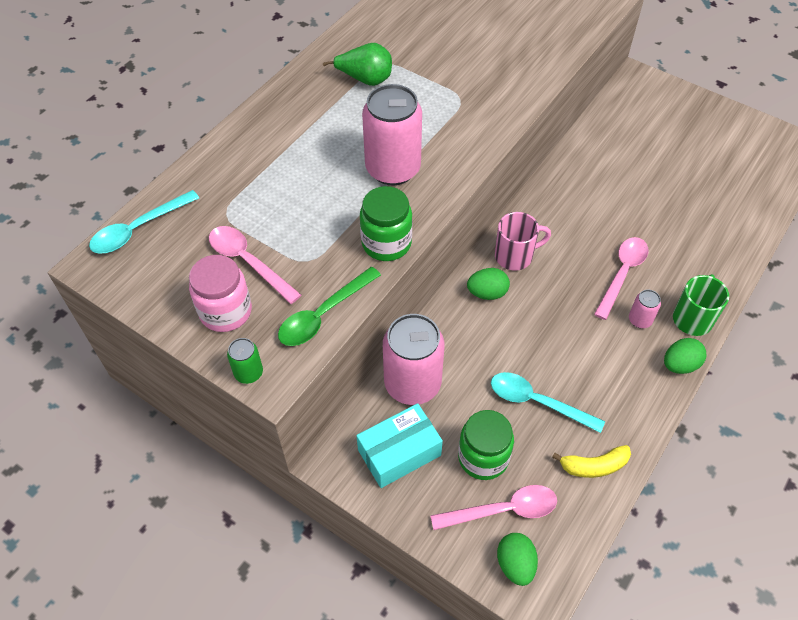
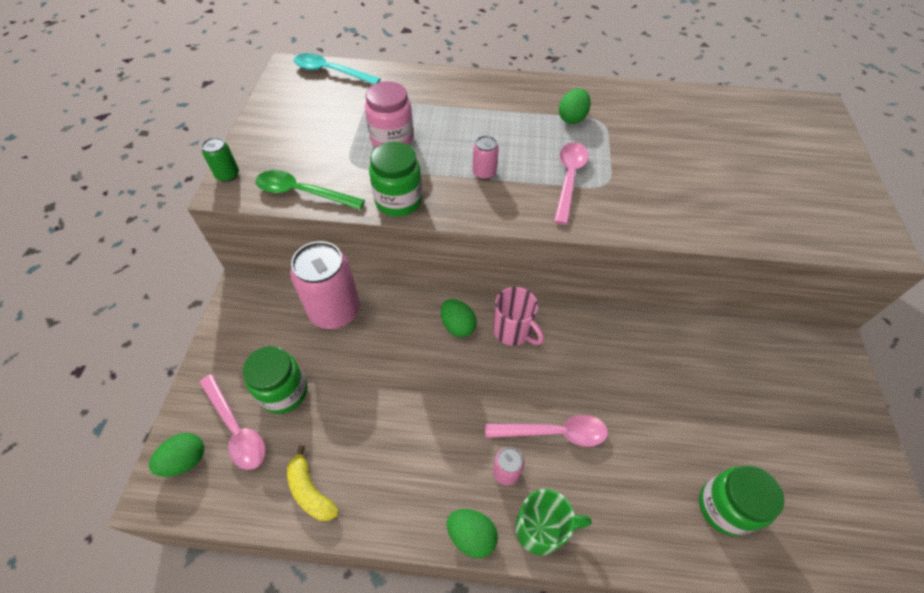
camera: 60 degrees right, 0 degrees up
(226, 311) = (279, 141): pink jar -> pink jar (392, 139)
(248, 262) = (332, 133): pink spoon -> pink spoon (569, 179)
(365, 79) = (572, 118): green pear -> green egg
(393, 169) = (484, 173): pink can -> pink can, size x0.45
(399, 452) = (265, 329): turquoise box -> none
(537, 402) = (360, 413): turquoise spoon -> none
(721, 207) = (724, 507): none -> green jar

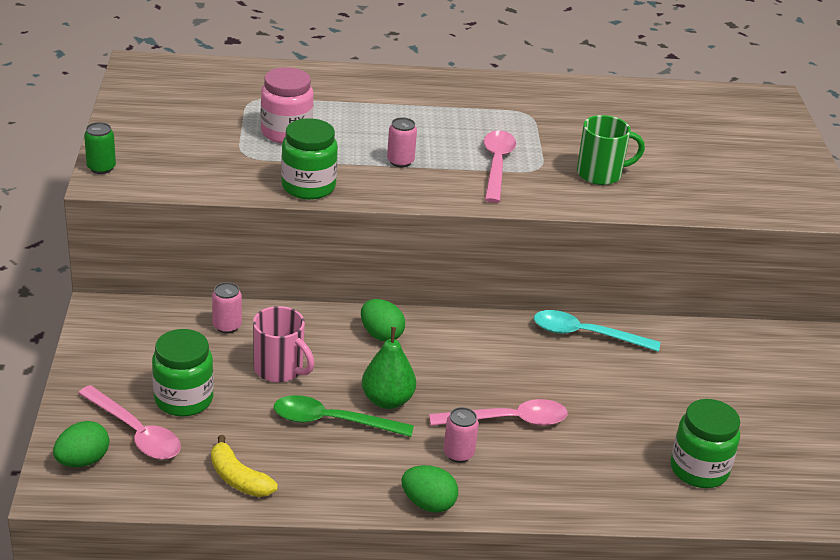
camera: 10 degrees left, 20 degrees down
(302, 193) = (195, 182): green spoon -> green spoon (332, 421)
(330, 72) = (193, 69): turquoise spoon -> turquoise spoon (586, 334)
(335, 311) = (227, 326): pink can -> pink can, size x0.45
(452, 402) = (387, 400): none -> green pear
(513, 331) = (448, 337): pink mug -> pink mug (279, 369)
(541, 529) = (504, 495): green mug -> green mug (600, 174)
(572, 118) = (493, 111): green egg -> none

